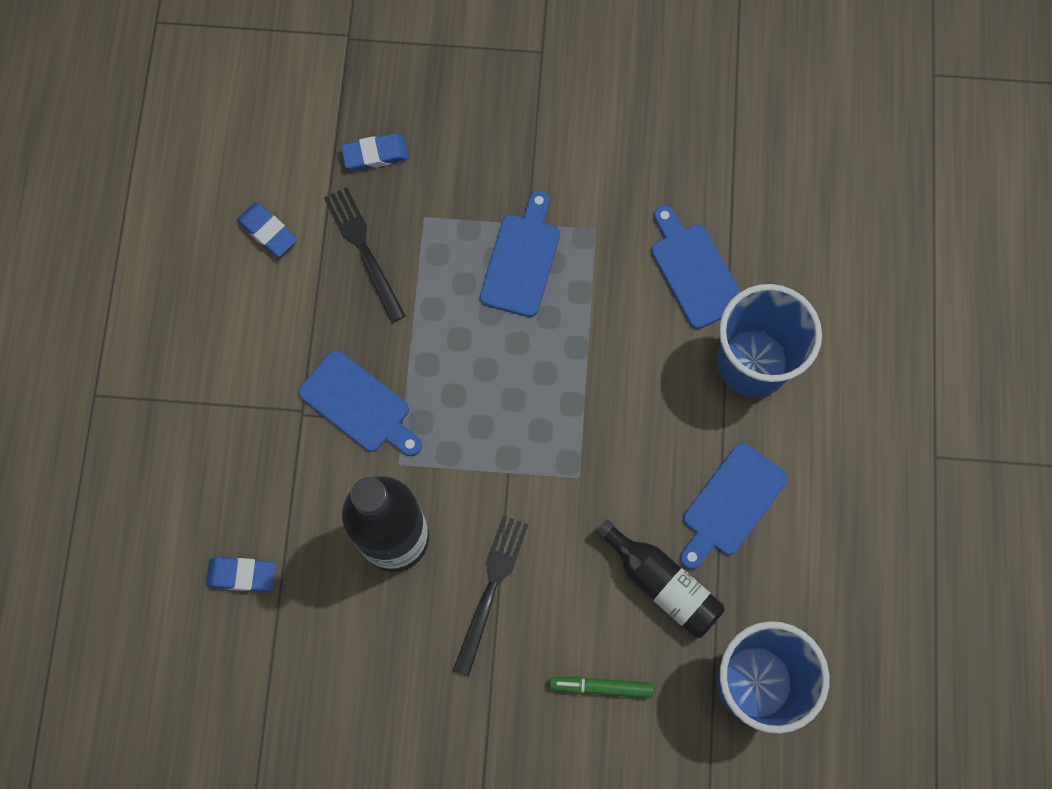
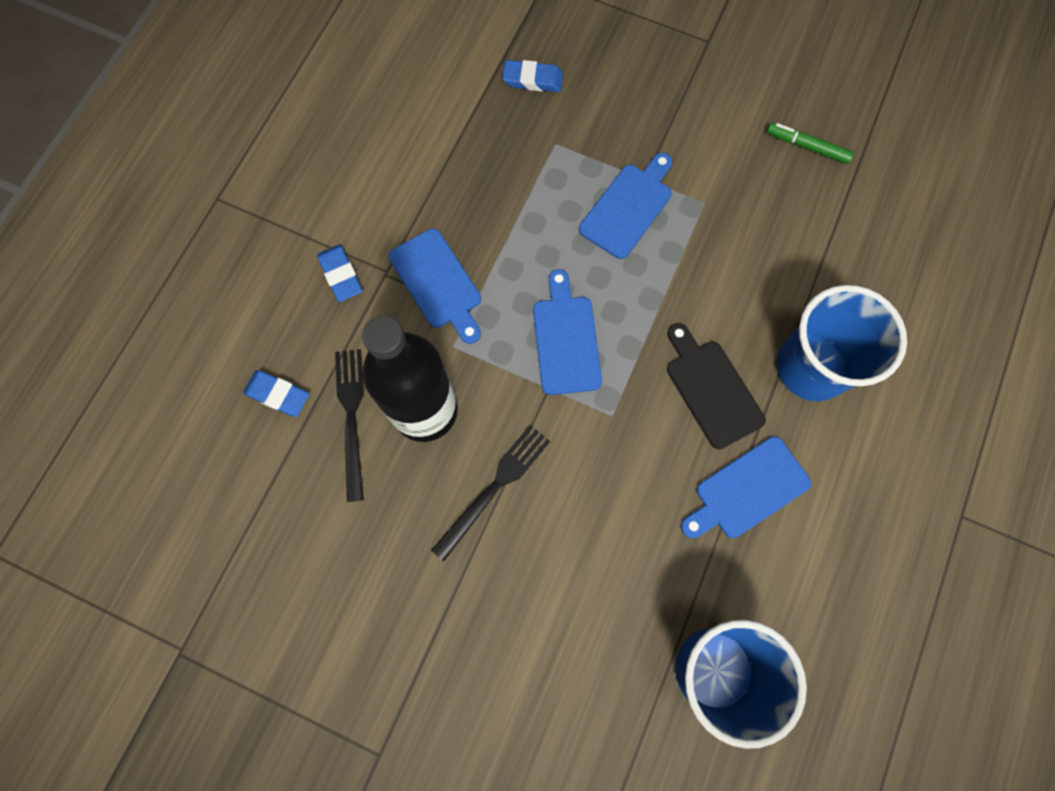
camera: 20 degrees right, 0 degrees up
(268, 231) = (416, 113): blue eraser -> blue eraser (341, 275)
(364, 250) = (493, 154): black fork -> black fork (352, 417)
(601, 687) = (564, 618): green marker -> green marker (807, 147)
(662, 584) = (656, 541): black bottle -> none
(665, 417) = (711, 389): none -> black cutting board
(694, 271) = (783, 268): blue cutting board -> blue cutting board (566, 339)

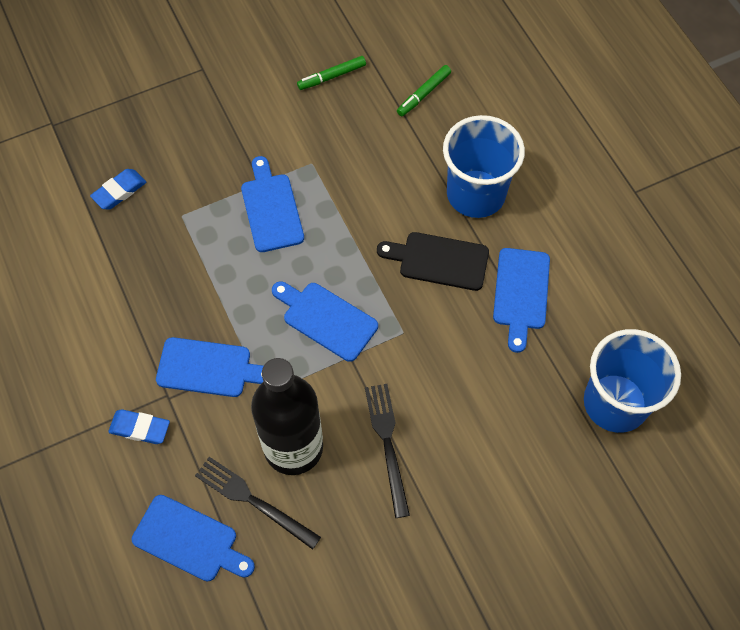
camera: 50 degrees left, 10 degrees down
(278, 395) = (189, 540): blue eraser -> blue cutting board
(870, 237) = (424, 94): none -> green marker

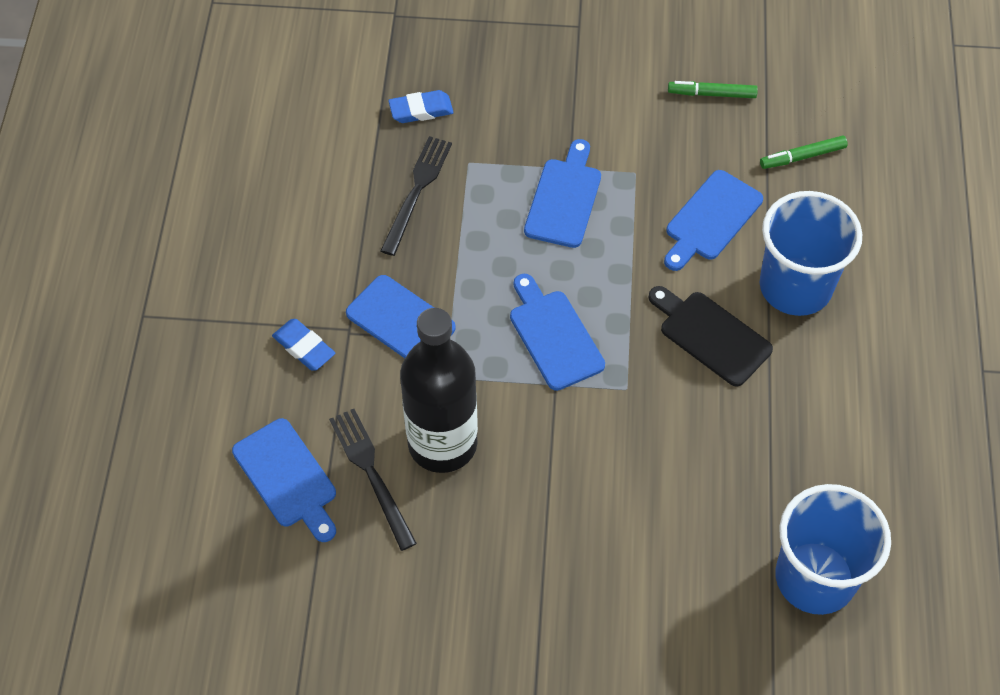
camera: 30 degrees right, 5 degrees down
(387, 444) = (541, 490): black fork -> black fork (417, 191)
(521, 293) = (780, 412): blue cutting board -> blue cutting board (711, 219)

